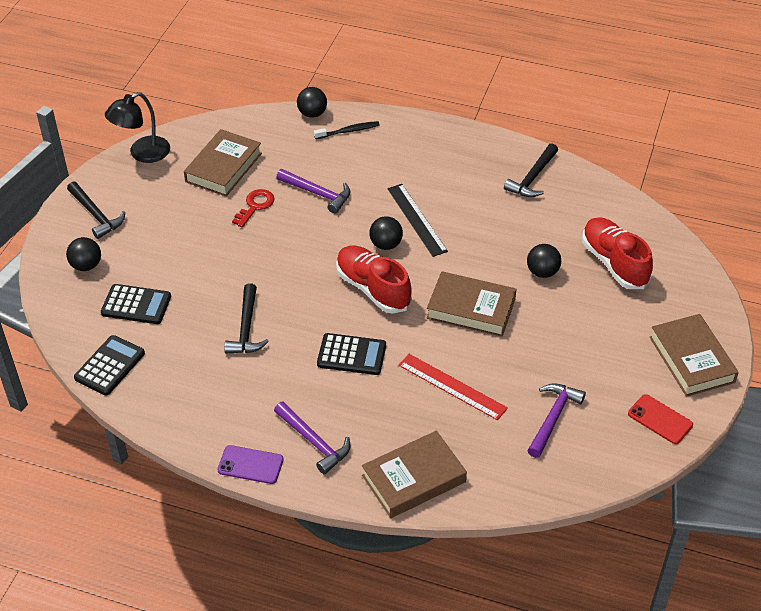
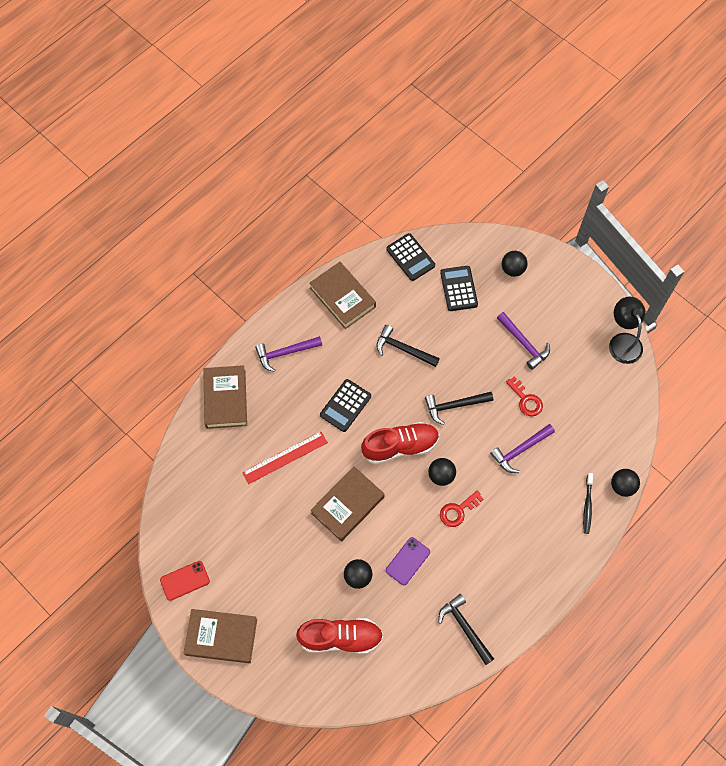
camera: 115 degrees right, 20 degrees up
(96, 215) = (564, 290): black hammer -> black hammer (455, 406)
(136, 305) = (459, 289): black calculator -> black calculator turned 135 degrees clockwise
(223, 167) = (581, 393): brown book -> brown book (342, 297)
(250, 465) = (287, 310): purple phone -> purple phone (407, 561)
(416, 219) = (458, 511): black ruler -> red key
(553, 418) = (224, 509): purple hammer -> purple hammer (524, 343)

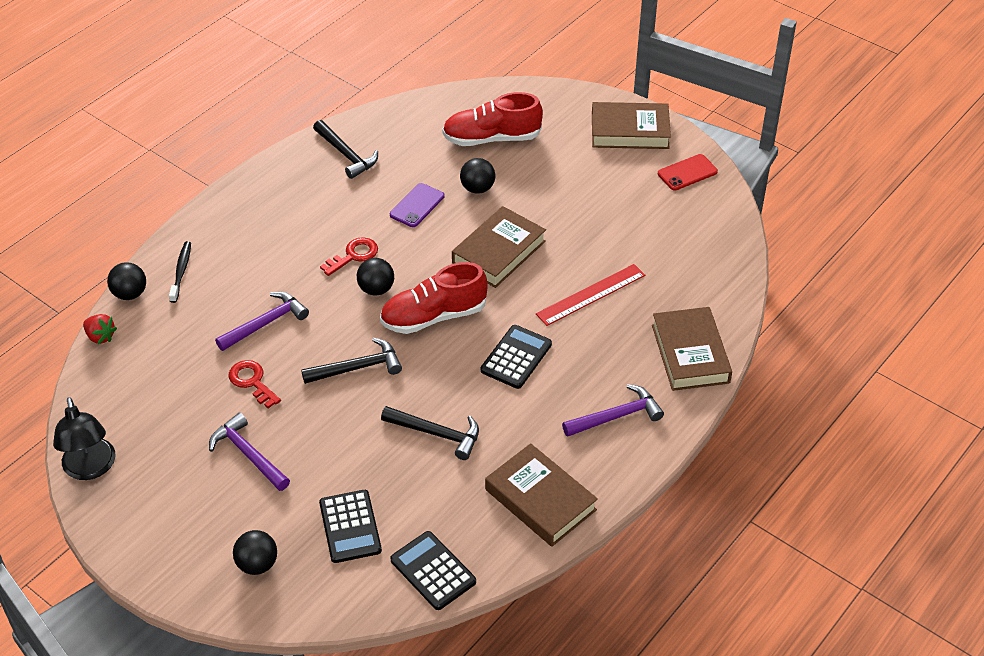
camera: 175 degrees right, 20 degrees down
(636, 447) = (100, 337): none -> red strawberry

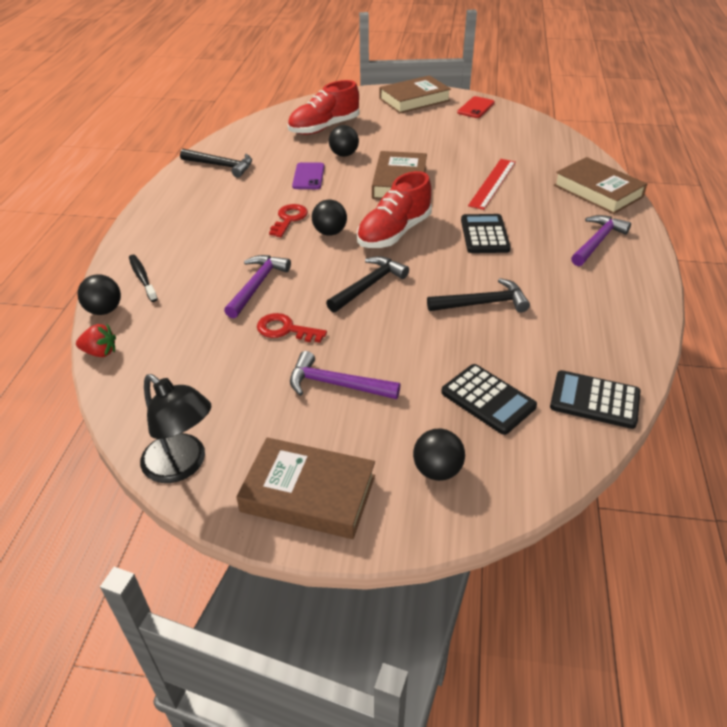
camera: 30 degrees left, 5 degrees down
(540, 500) = (612, 313): brown book -> brown book (308, 493)

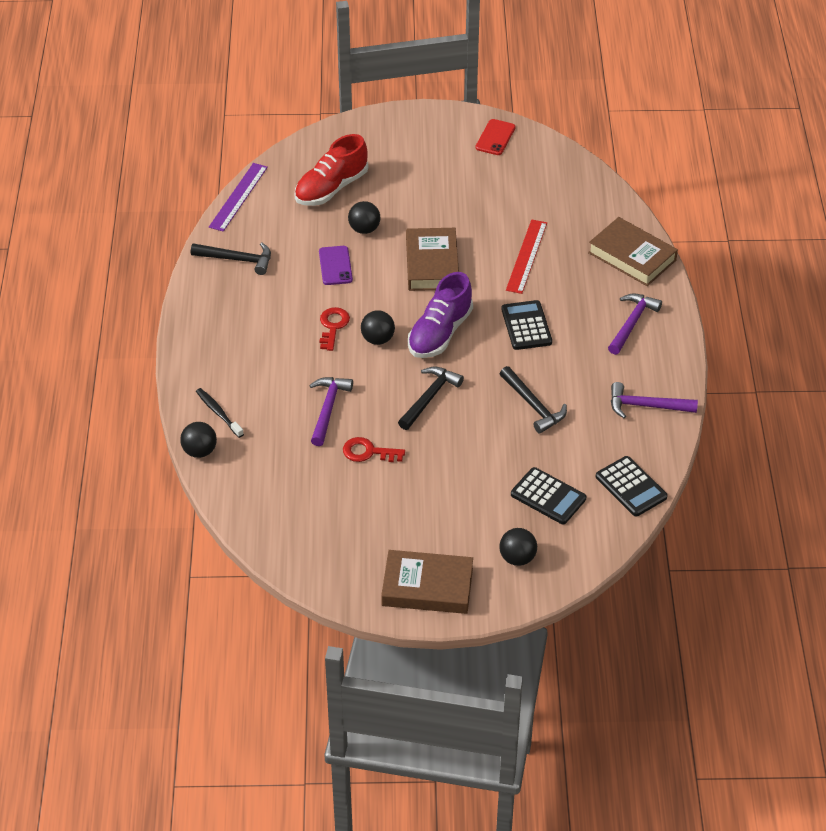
camera: 10 degrees left, 5 degrees up
(100, 352) = (217, 493): red strawberry -> none
(182, 465) = (327, 578): black lamp -> none
(242, 127) = (238, 197): none -> purple ruler
(337, 384) = (426, 498): purple hammer -> purple hammer (646, 406)
(394, 233) = (439, 333): red shoe -> purple shoe
(414, 100) = (423, 129): brown book -> none
(482, 303) = (533, 405): black hammer -> black hammer turned 75 degrees clockwise
(594, 400) = (631, 487): black calculator -> black calculator turned 135 degrees counterclockwise

